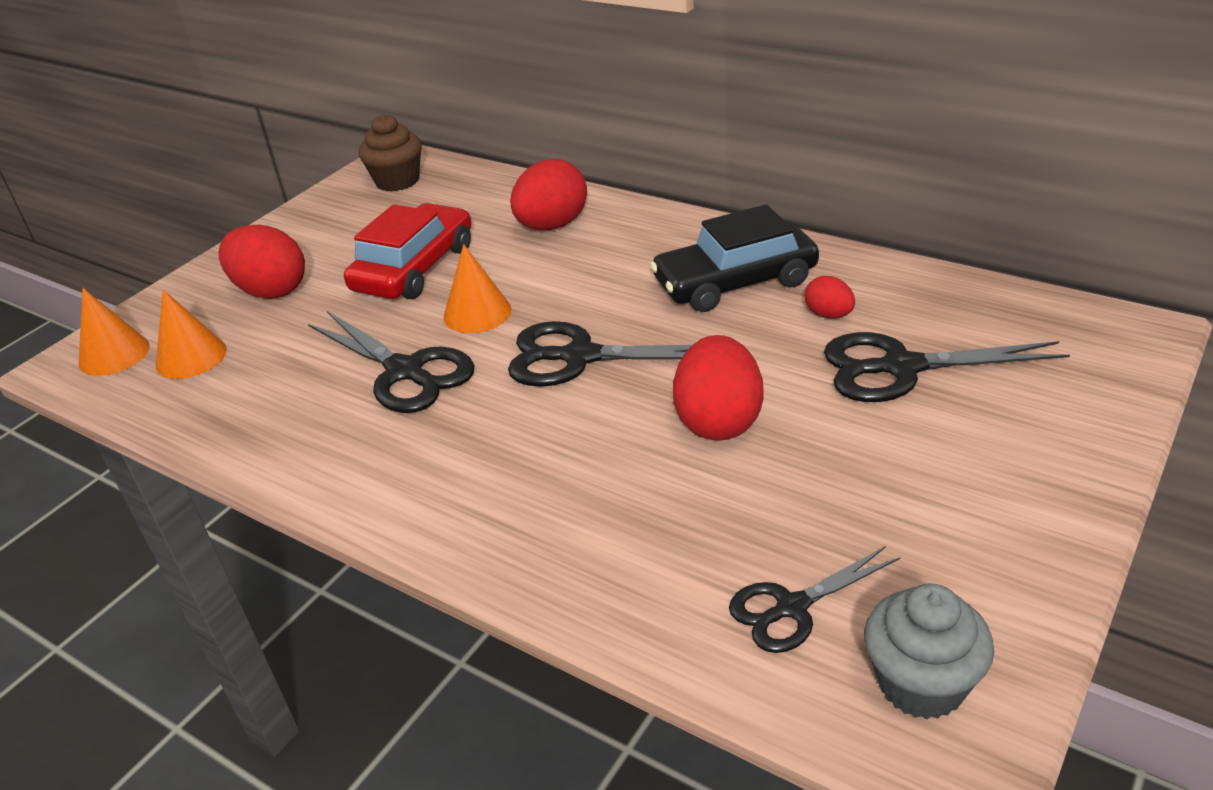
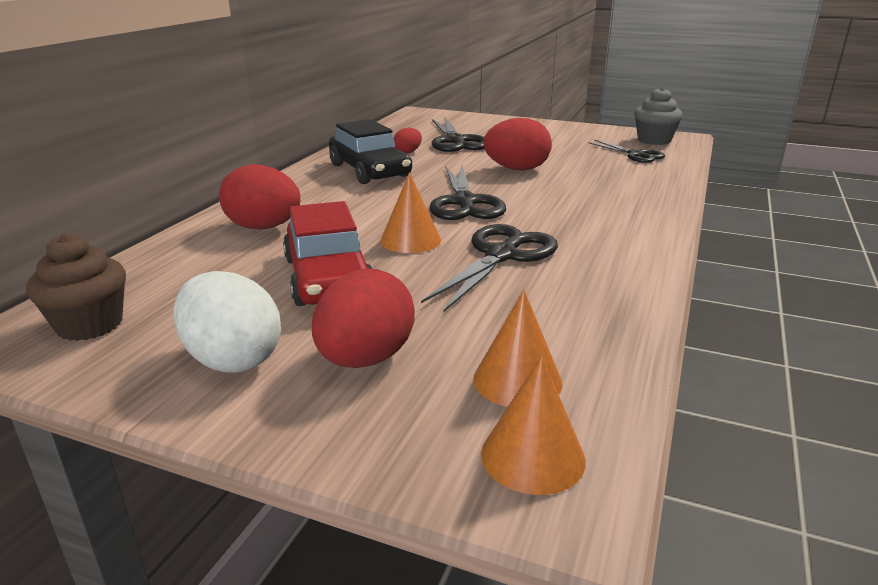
camera: 105 degrees left, 10 degrees down
(311, 239) = (232, 359): none -> white egg
(415, 268) = (328, 278): red car -> red car turned 120 degrees counterclockwise

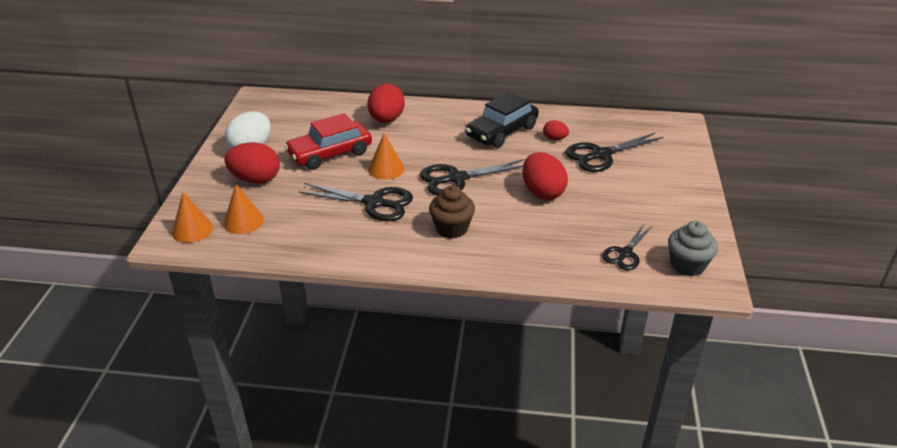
camera: 75 degrees right, 10 degrees up
(90, 325) = (273, 109): brown cupcake -> brown cupcake (452, 228)

